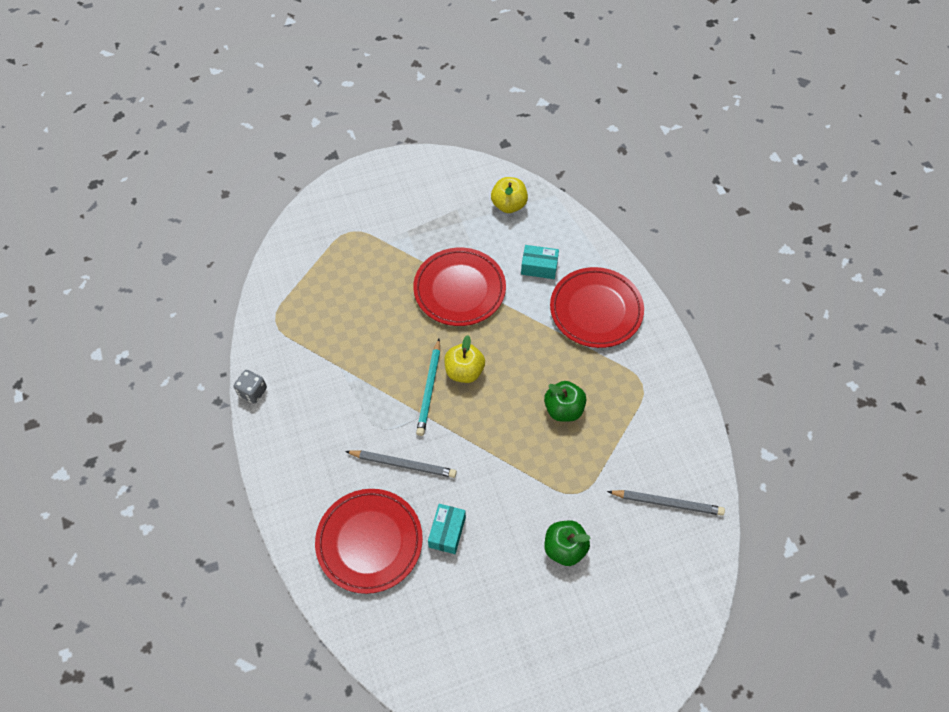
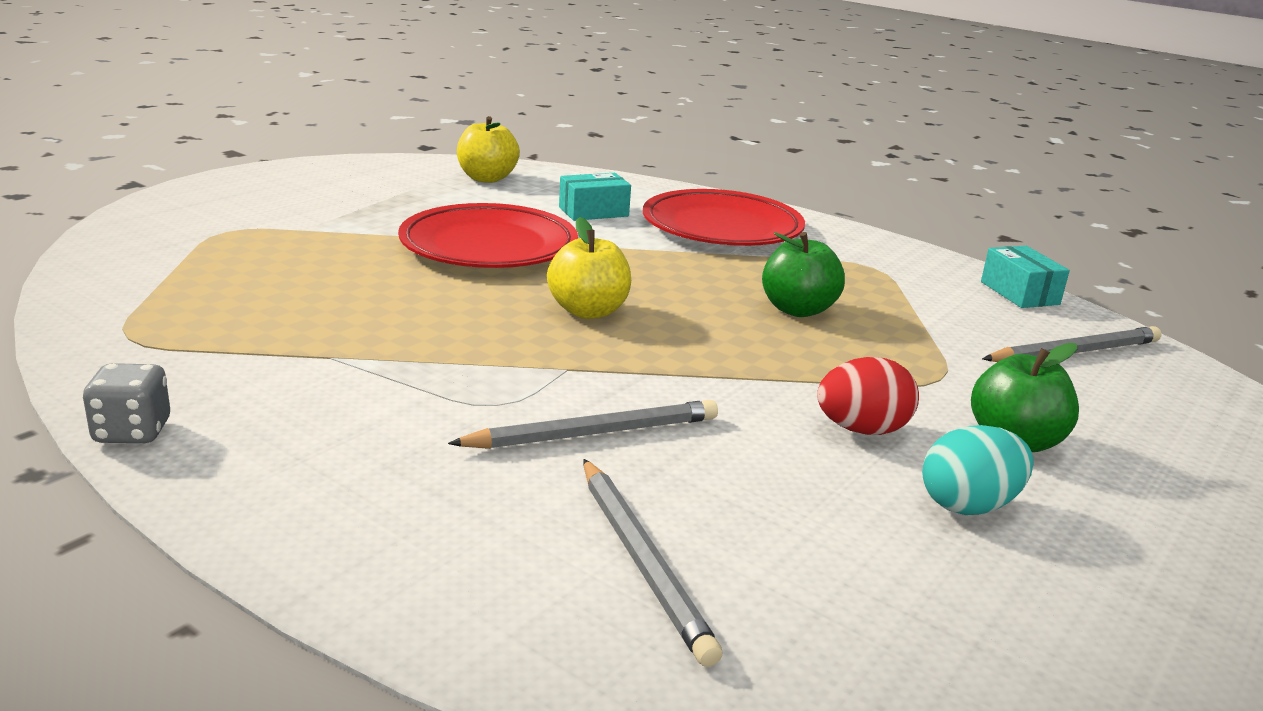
camera: 35 degrees left, 35 degrees down
(369, 542) = (642, 561): red plate -> grey pencil
(429, 389) = (546, 341): turquoise pencil -> none
(447, 532) = (789, 490): turquoise box -> turquoise box (1019, 293)
(505, 573) = (968, 505): none -> turquoise egg
(507, 511) = (861, 430): none -> red egg

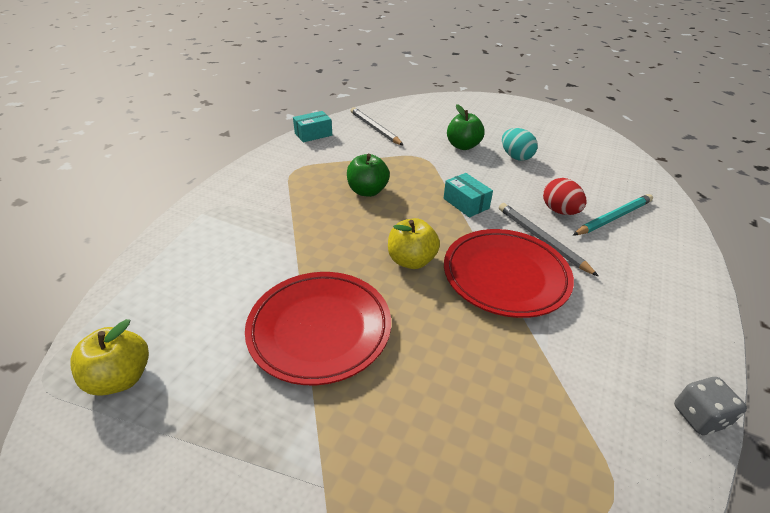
camera: 100 degrees left, 15 degrees up
(593, 212) = (218, 286): turquoise box -> turquoise box (466, 203)
(642, 561) = (613, 217): grey pencil -> turquoise pencil
(722, 228) = (242, 222): red plate -> red plate (505, 276)
(861, 430) = (481, 175): red egg -> red egg (559, 211)

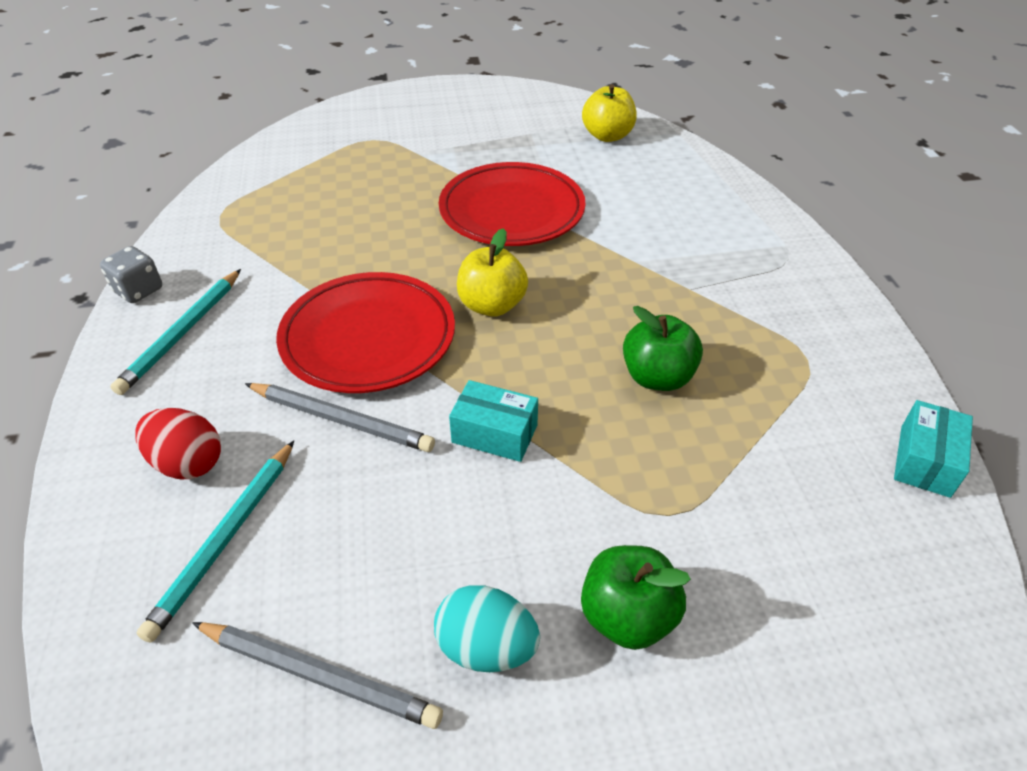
camera: 145 degrees right, 5 degrees up
(375, 128) = (862, 561): grey pencil -> grey pencil (319, 675)
(559, 211) = (329, 502): red egg -> red egg (188, 463)
(647, 344) = (182, 333): none -> turquoise pencil

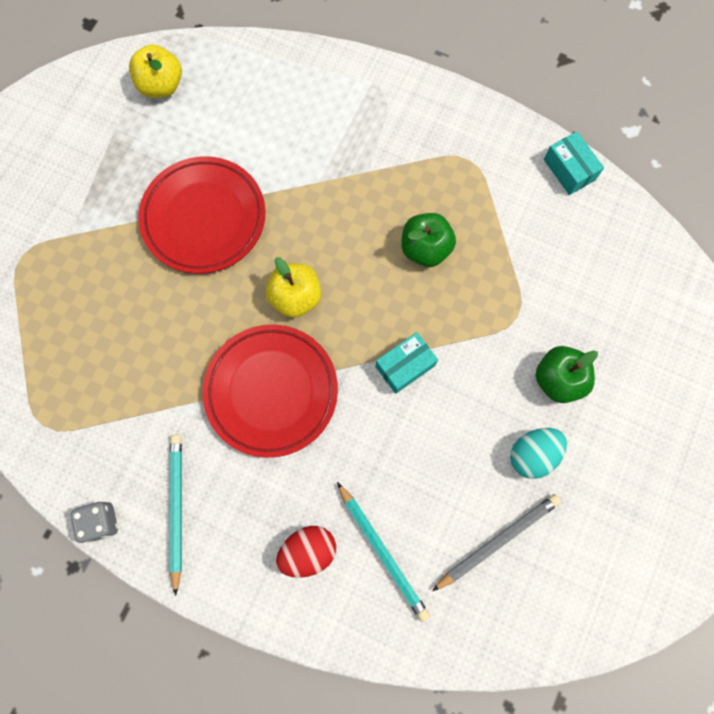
camera: 55 degrees left, 30 degrees up
(182, 333) = (177, 509): turquoise pencil -> turquoise pencil turned 150 degrees counterclockwise
(341, 420) = (334, 445): grey pencil -> none

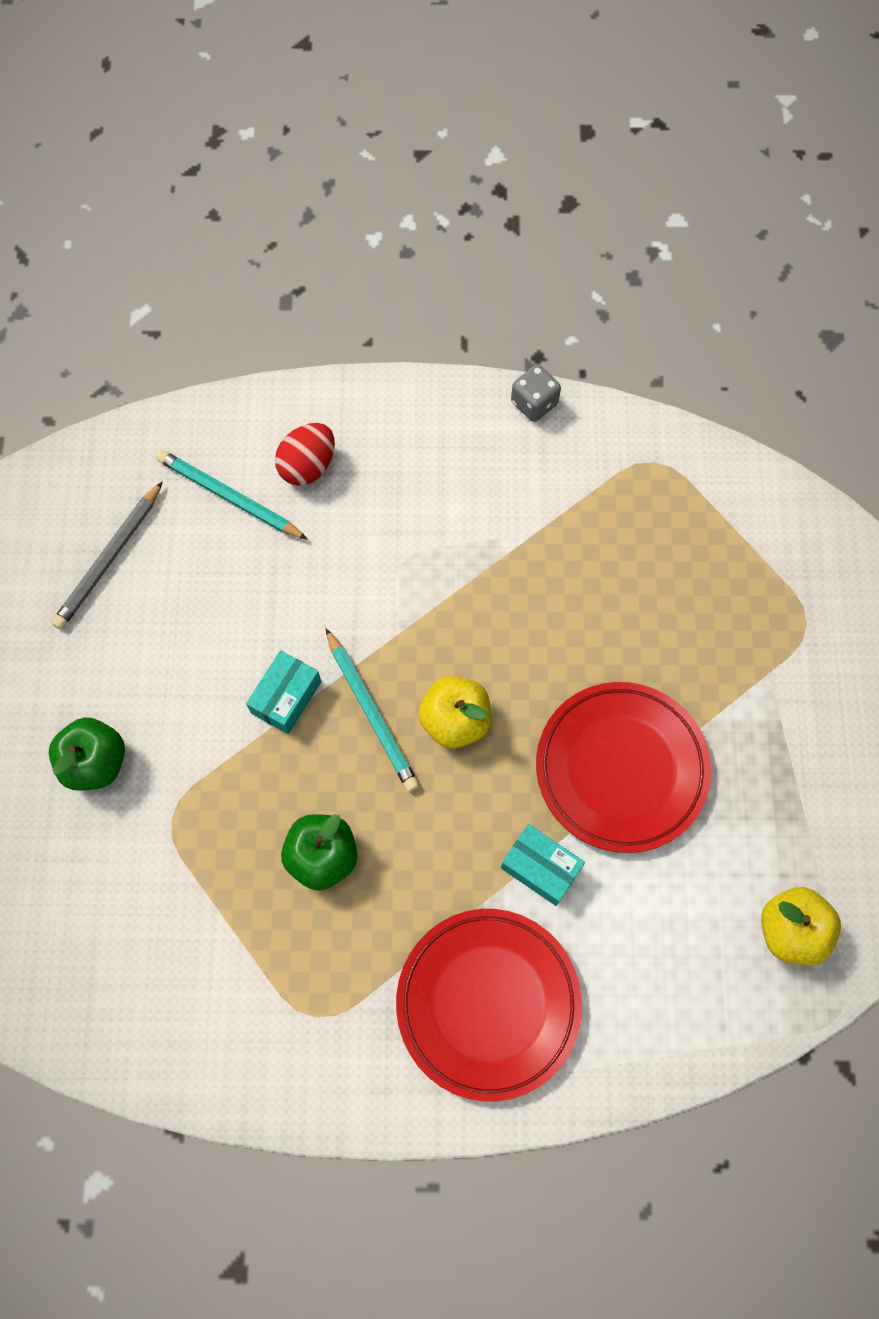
camera: 155 degrees right, 5 degrees down
(177, 509) = (464, 446): turquoise pencil -> turquoise pencil (371, 712)
(271, 391) = (427, 602): red plate -> red plate (488, 1003)
(532, 454) = (99, 663): turquoise egg -> none
(569, 170) = (169, 1067): turquoise box -> turquoise box (540, 868)

